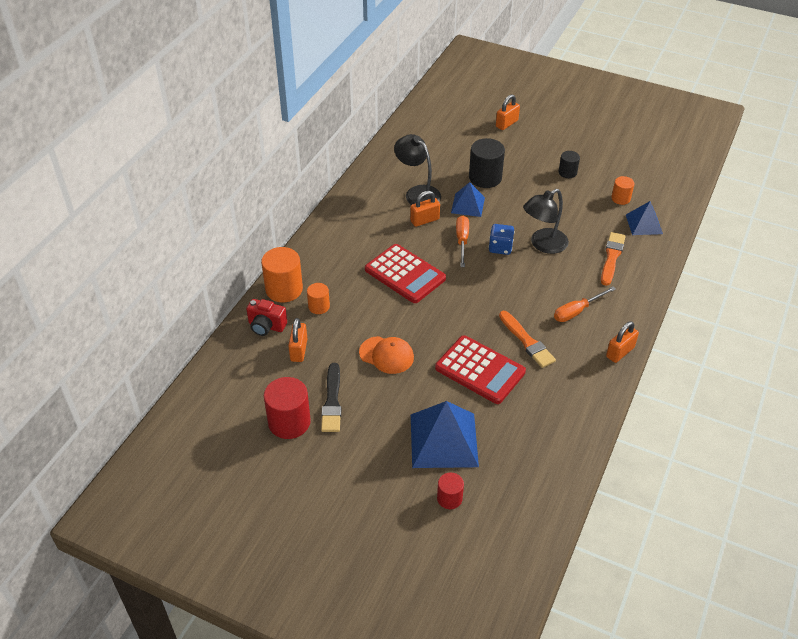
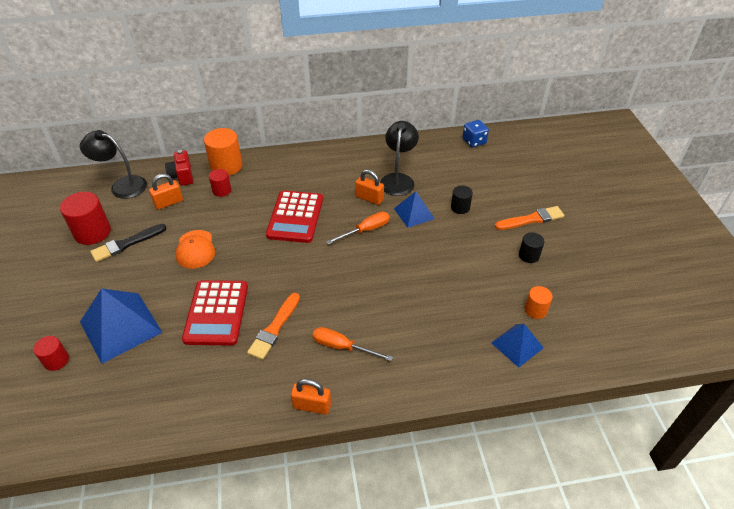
camera: 55 degrees right, 0 degrees up
(319, 306) = (222, 190): orange cylinder -> red cylinder
(485, 178) = (460, 207): black cylinder -> black cylinder, size x0.56
(500, 248) = (379, 257): blue dice -> blue dice (474, 141)
(506, 124) = (548, 188): orange padlock -> none
(543, 245) = (411, 283): black lamp -> black lamp (122, 185)
(612, 257) = (442, 340): orange brush -> orange brush (531, 219)

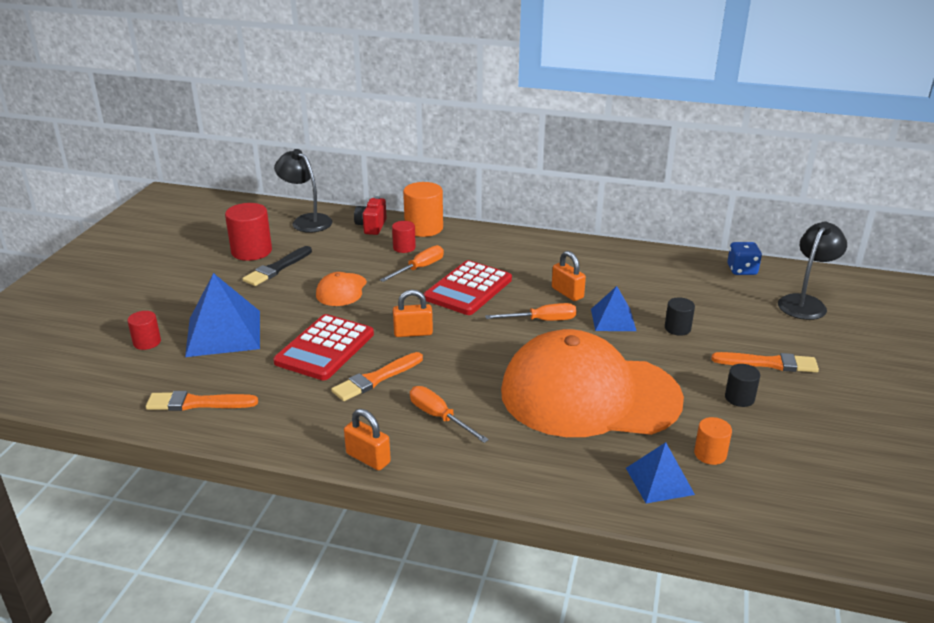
camera: 25 degrees right, 15 degrees down
(126, 244) = (277, 268): black brush -> black brush turned 45 degrees counterclockwise
(142, 407) = (197, 403): none -> orange brush
(168, 202) = (342, 245): orange padlock -> orange padlock (413, 333)
(246, 208) = (419, 268): none -> orange screwdriver
(398, 179) = (615, 284): black lamp -> black lamp (805, 303)
(434, 287) = (589, 395): none -> orange cap

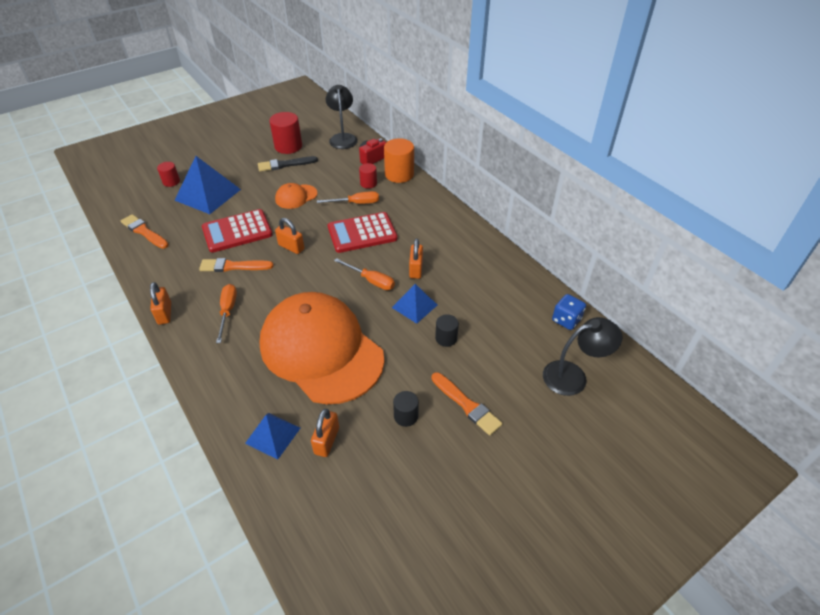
camera: 40 degrees right, 15 degrees up
(710, 454) = (326, 440): orange cylinder -> orange padlock

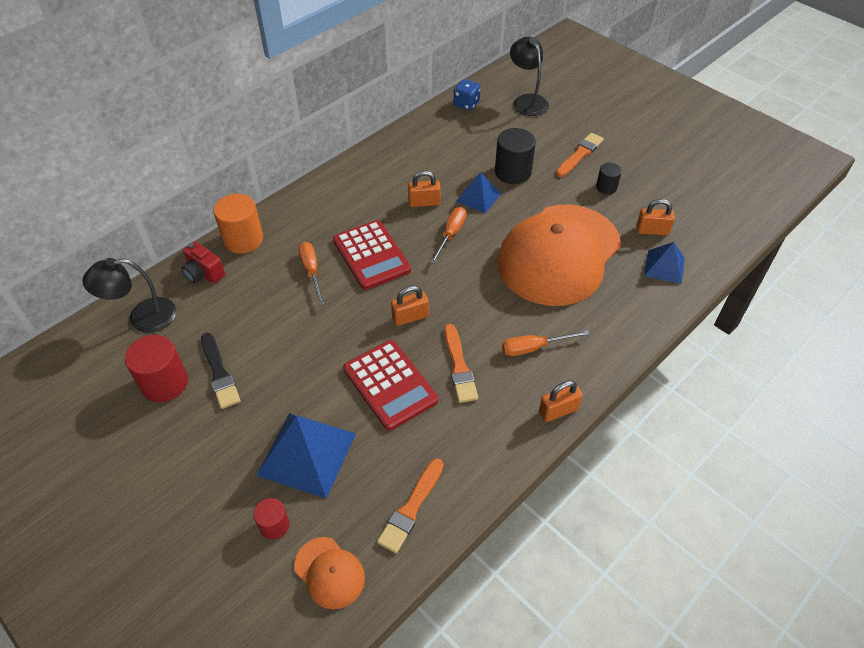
camera: 100 degrees left, 5 degrees up
(291, 247) = (410, 317): orange padlock -> orange padlock turned 45 degrees clockwise
(296, 197) = (302, 338): orange cap -> orange cap (329, 572)
(368, 183) = (266, 267): red cylinder -> none
(446, 338) = (512, 172): black cylinder -> black cylinder, size x1.77

